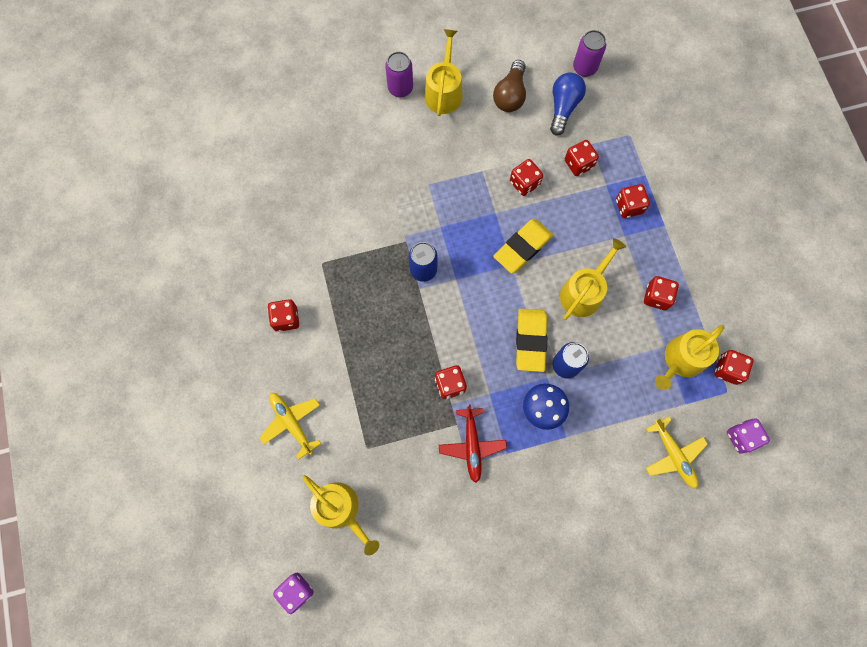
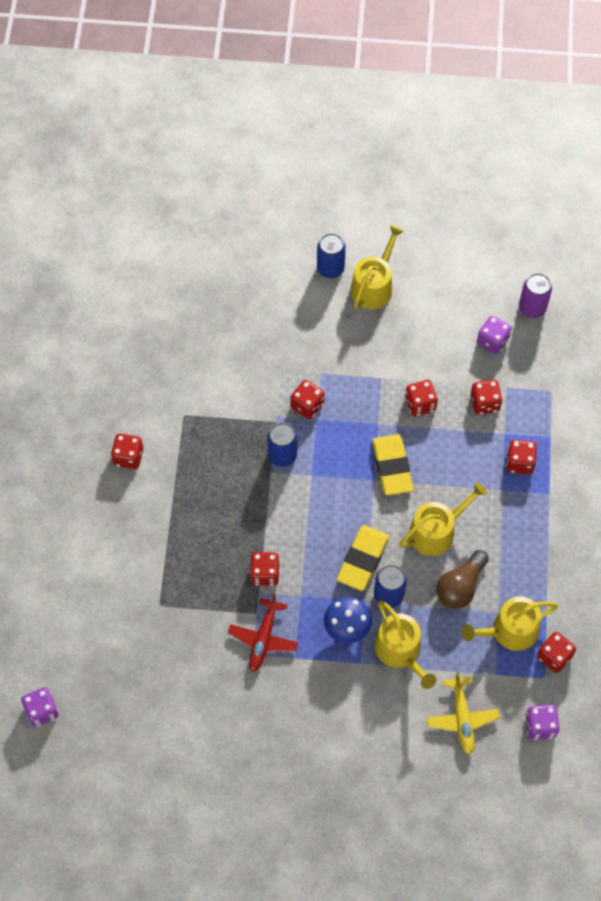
camera: 20 degrees right, 10 degrees down
(292, 423) = (96, 557): yellow plane -> none
(341, 510) = (112, 653): yellow watering can -> yellow watering can (401, 651)
(400, 88) = (330, 269): purple can -> blue can
(510, 95) = (441, 311): brown light bulb -> brown light bulb (460, 586)
(522, 247) = (392, 467): yellow eraser -> yellow eraser turned 75 degrees counterclockwise
(563, 107) = (492, 341): blue light bulb -> purple dice
(656, 297) = (510, 561): red dice -> red dice (307, 405)

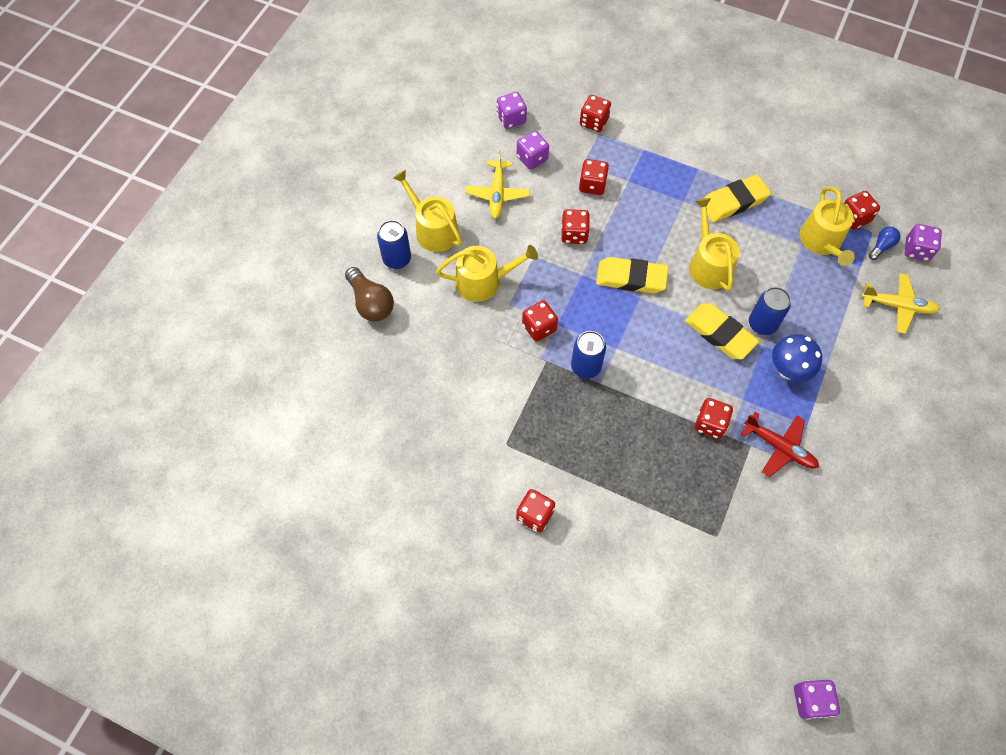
camera: 70 degrees left, 0 degrees up
(401, 651) = (821, 333): yellow watering can -> yellow watering can (484, 282)
(437, 325) = (497, 193): none -> yellow plane
(460, 586) = (769, 264): brown light bulb -> brown light bulb (371, 303)
(519, 462) = (661, 179): red dice -> red dice (594, 122)
(523, 536) = (733, 201): none -> yellow eraser
(529, 690) = (881, 246): none -> blue light bulb
(532, 308) = (511, 119): purple can -> purple dice

